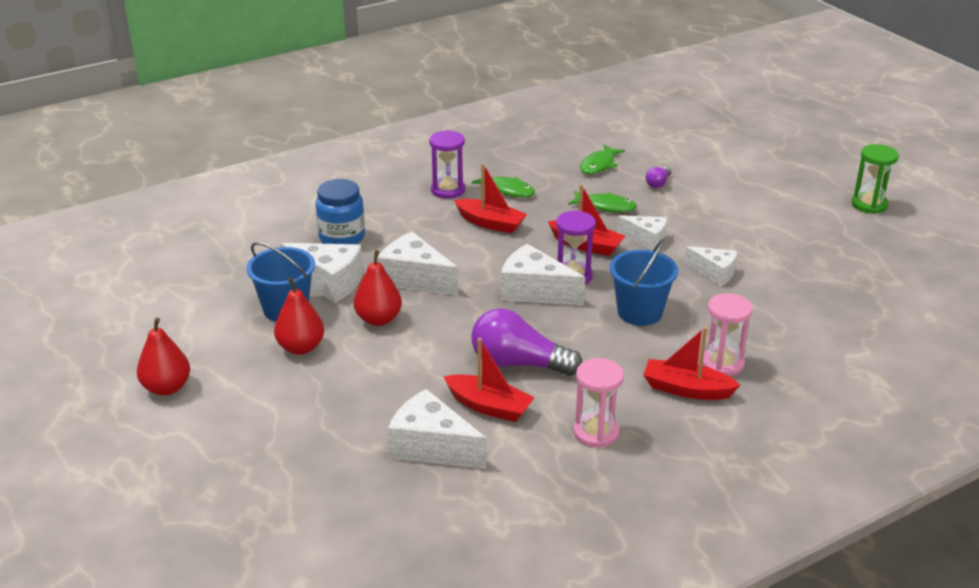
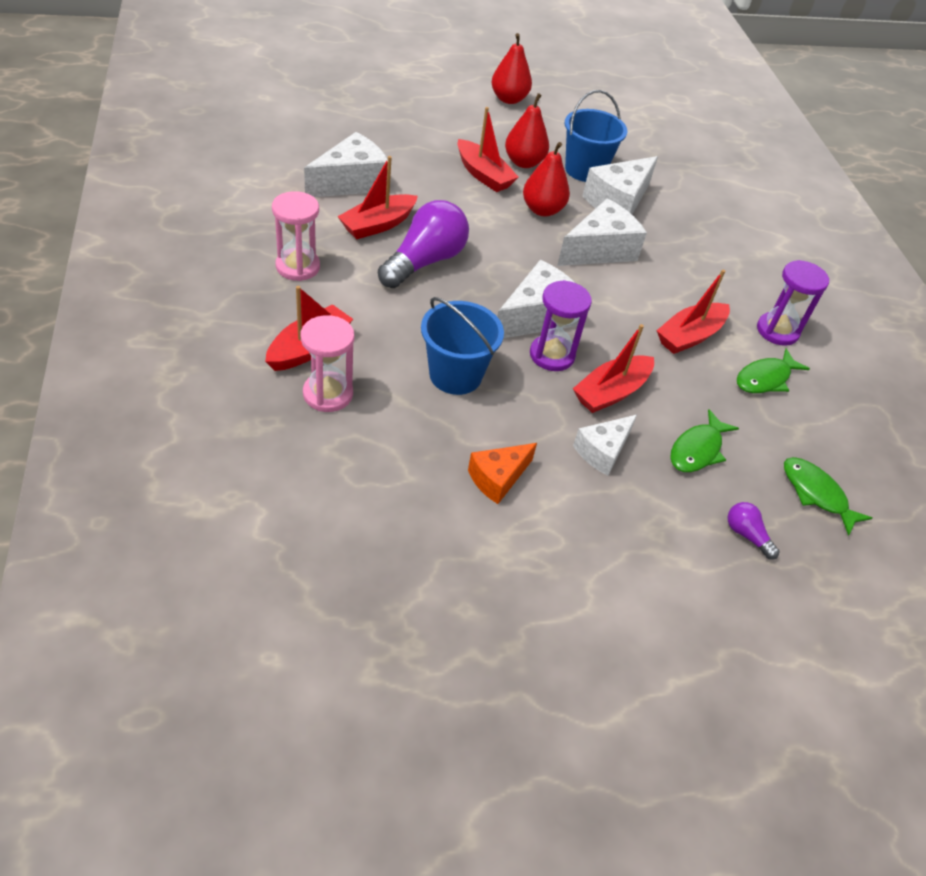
camera: 105 degrees right, 15 degrees up
(342, 237) = (696, 231): blue jar -> none
(345, 366) = (483, 175): none -> red boat
(714, 273) = (498, 478): white cheese -> orange cheese
(869, 205) = (596, 798): green hourglass -> none

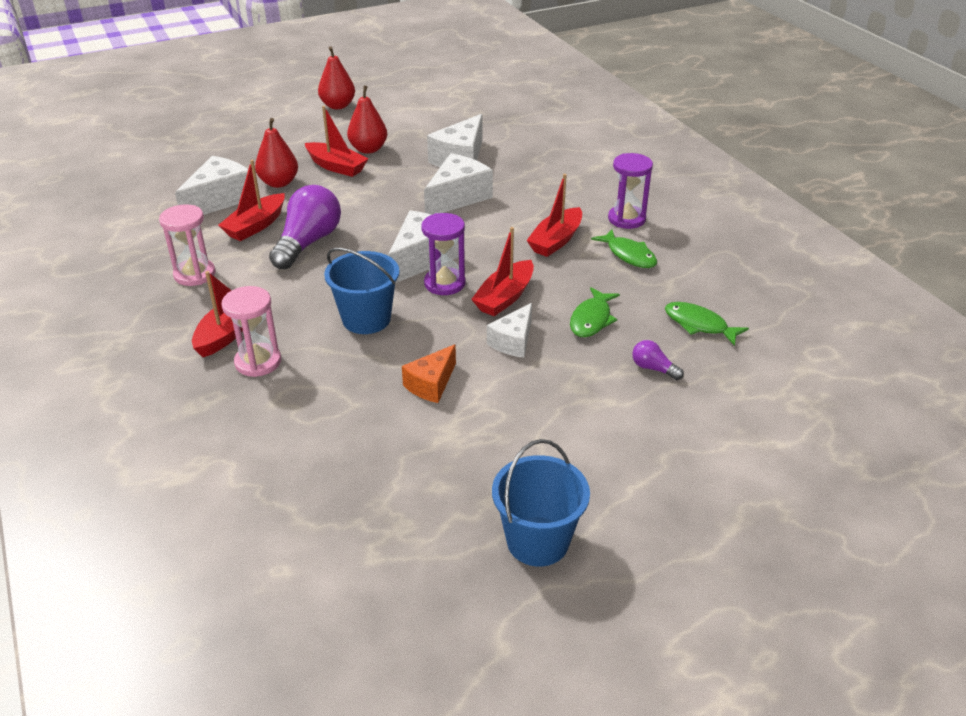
camera: 10 degrees left, 10 degrees down
(542, 210) = (397, 180): red pear -> red pear (279, 183)
(585, 170) = (423, 142): blue bucket -> blue bucket (538, 541)
(765, 379) = (629, 255): green fish -> green fish turned 75 degrees counterclockwise

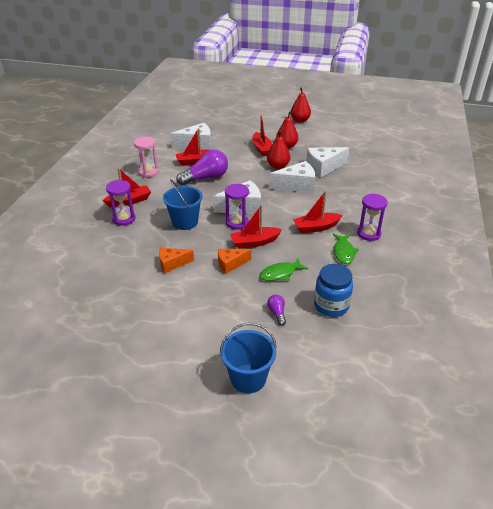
camera: 40 degrees right, 0 degrees up
(258, 362) = (124, 219): pink hourglass -> purple hourglass
(279, 183) = (228, 146): red pear -> red pear (278, 166)
(513, 341) = (230, 264): white cheese -> orange cheese
(538, 541) = (122, 355): blue bucket -> blue bucket (248, 378)
(699, 325) = (331, 305): green fish -> blue jar

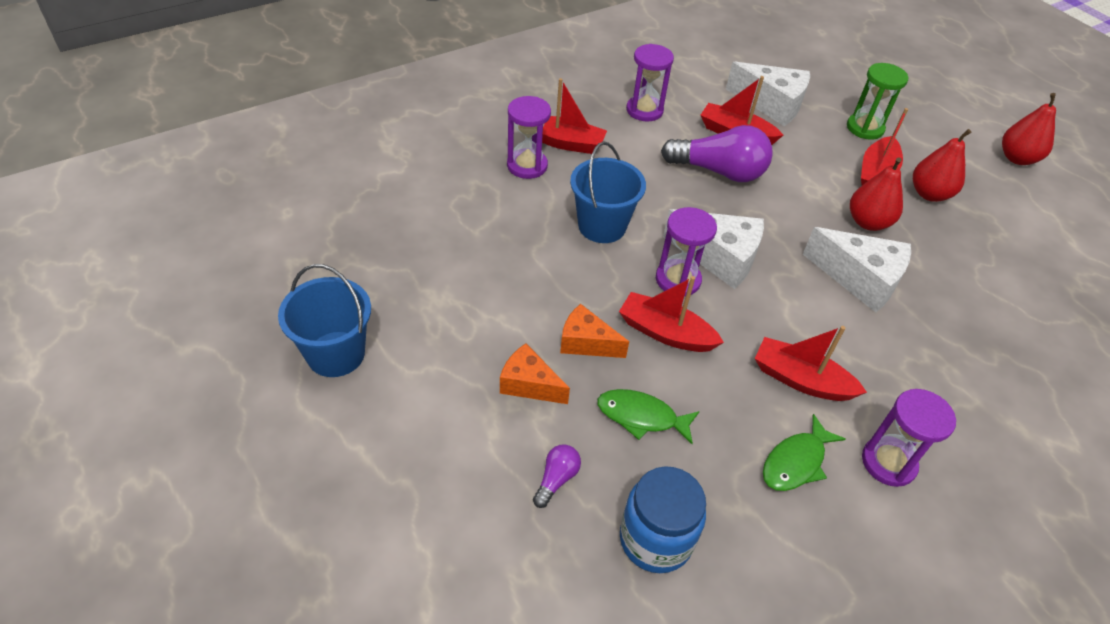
camera: 40 degrees right, 10 degrees up
(148, 172) = (644, 110): pink hourglass -> purple hourglass
(172, 264) = (508, 281): orange cheese -> orange cheese (529, 384)
(240, 136) = (865, 128): none -> green hourglass
(248, 378) = (393, 547): blue bucket -> blue bucket (336, 354)
(323, 167) = (954, 276): white cheese -> none

